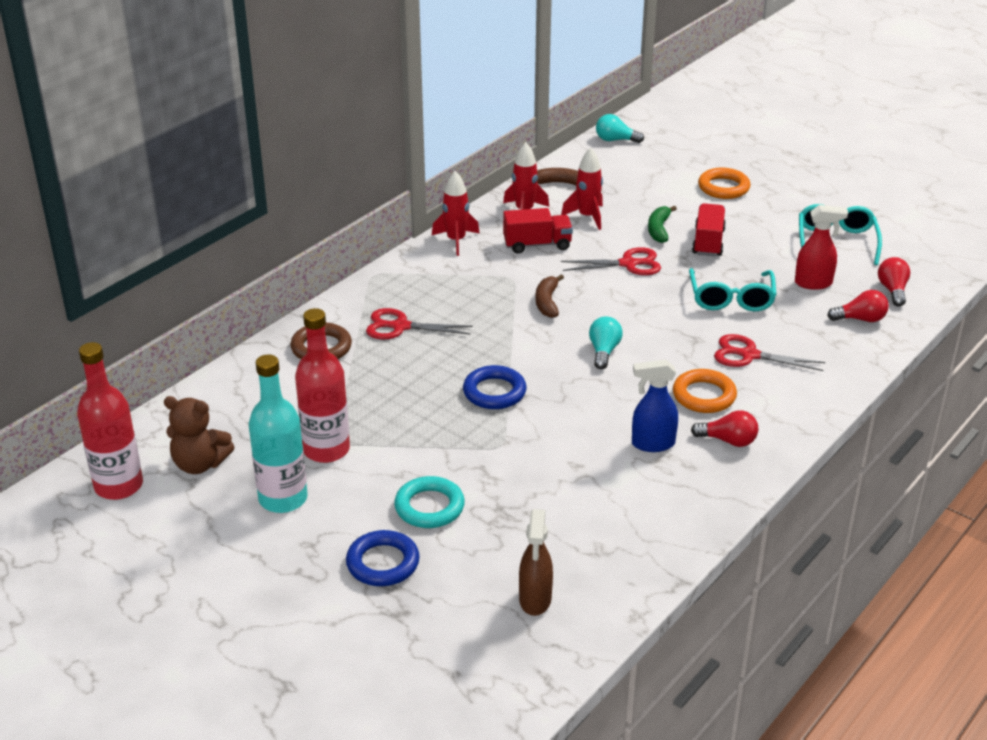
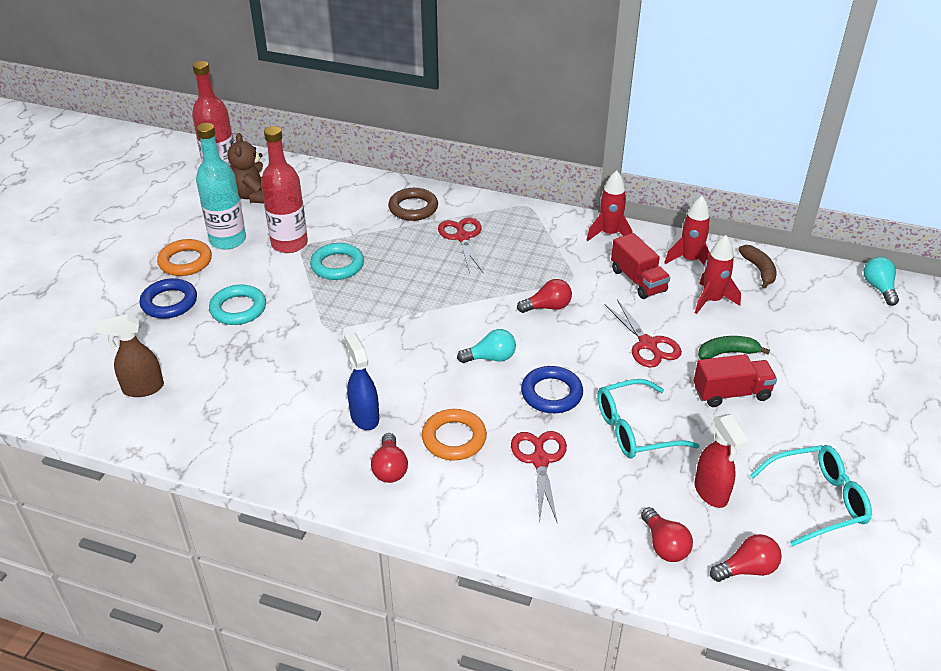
camera: 70 degrees right, 5 degrees up
(394, 420) = (337, 265): none -> turquoise ring
(494, 392) = (398, 307): blue ring -> blue ring (551, 393)
(547, 302) = (547, 307): brown banana -> red light bulb
(723, 188) = (855, 385): orange ring -> orange ring (185, 261)

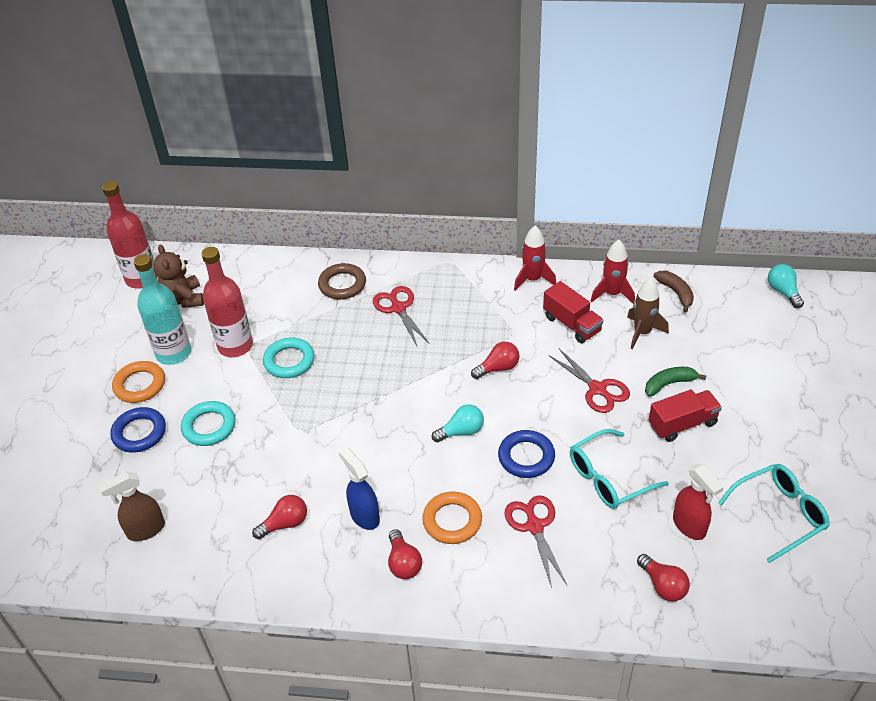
camera: 10 degrees left, 5 degrees up
(712, 300) = (642, 332): red rocket -> brown rocket
(747, 569) = (737, 592): red light bulb -> red light bulb (285, 524)

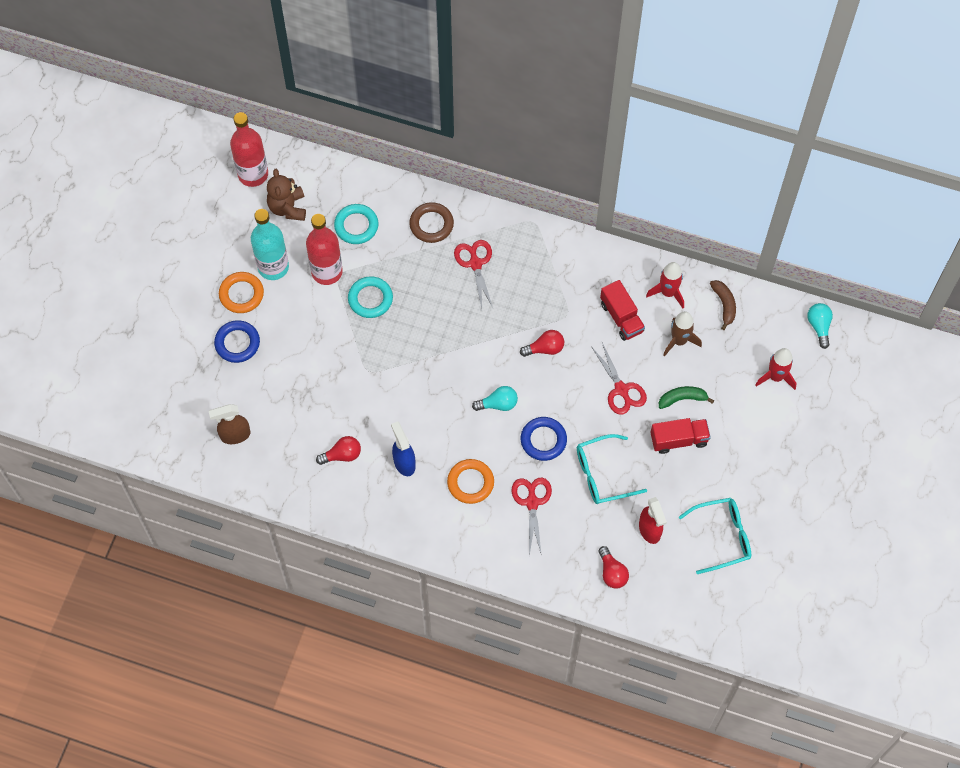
camera: 10 degrees right, 20 degrees up
(209, 426) = (294, 350): turquoise ring -> turquoise ring (356, 226)
(403, 563) = (425, 509): red light bulb -> none
(533, 279) = (602, 259): red rocket -> red rocket (775, 377)

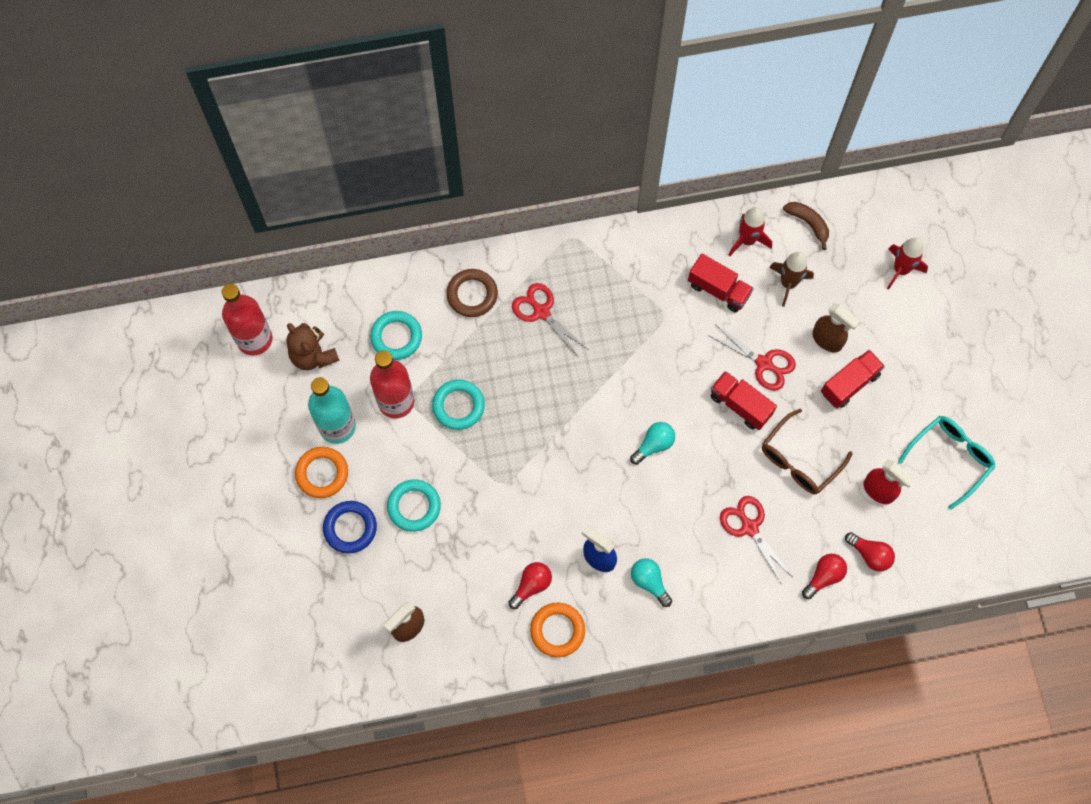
camera: 30 degrees left, 5 degrees up
(292, 353) = (414, 506): none -> turquoise ring
(470, 483) = (677, 541): orange ring -> orange ring (557, 630)
(543, 440) = (721, 457): blue ring -> none
(545, 348) = (664, 362): red light bulb -> red light bulb (824, 577)
(583, 410) = (740, 405): none -> red truck
(602, 474) = (799, 460): turquoise glasses -> brown glasses
(682, 399) = (827, 340): green banana -> brown spray bottle
(819, 326) = (910, 197): turquoise light bulb -> turquoise light bulb (649, 582)

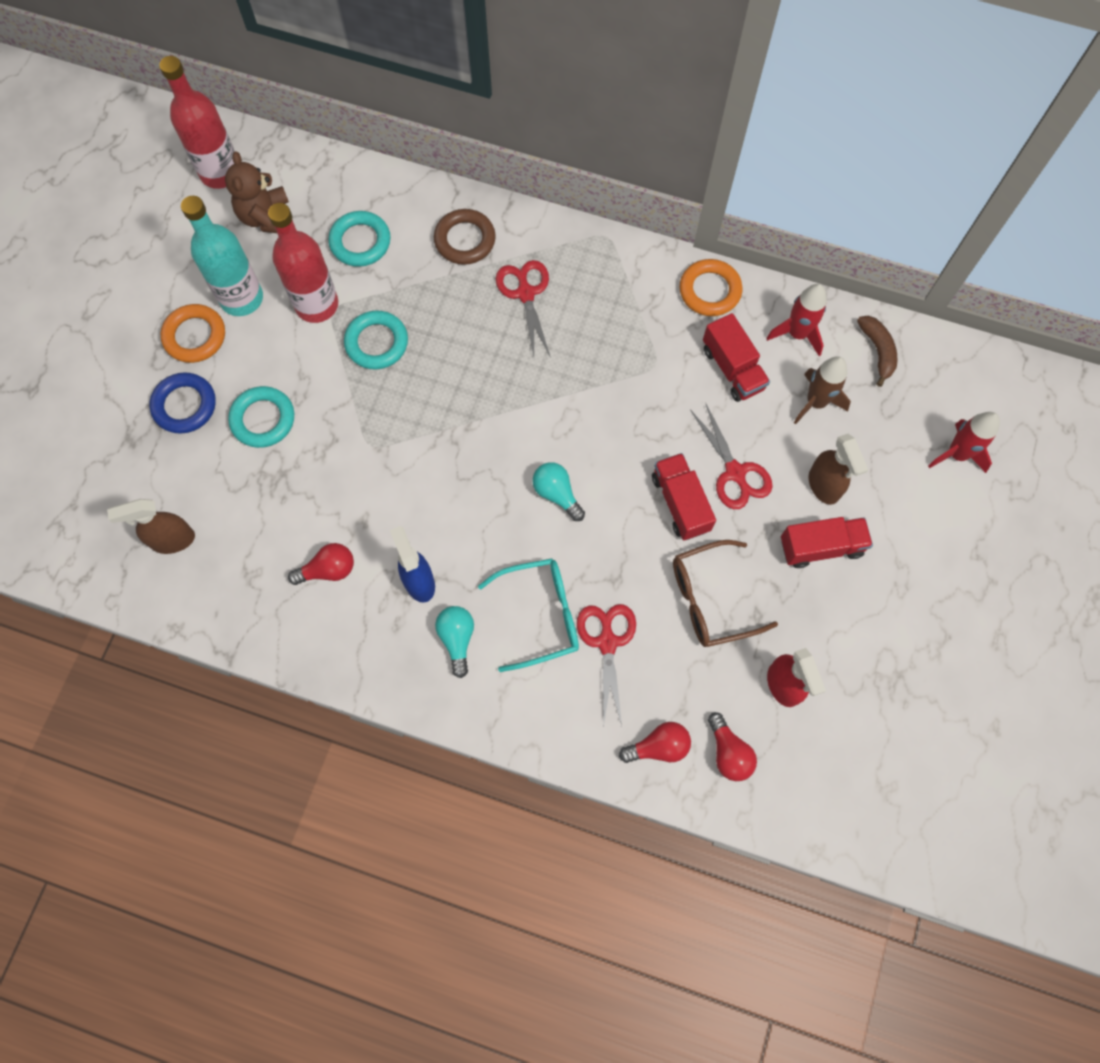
camera: 30 degrees right, 0 degrees up
(557, 630) = (324, 634): orange ring -> orange ring (710, 291)
(654, 445) = (557, 494): turquoise light bulb -> turquoise light bulb turned 120 degrees counterclockwise
(950, 458) = (892, 695): turquoise glasses -> turquoise glasses (541, 615)

